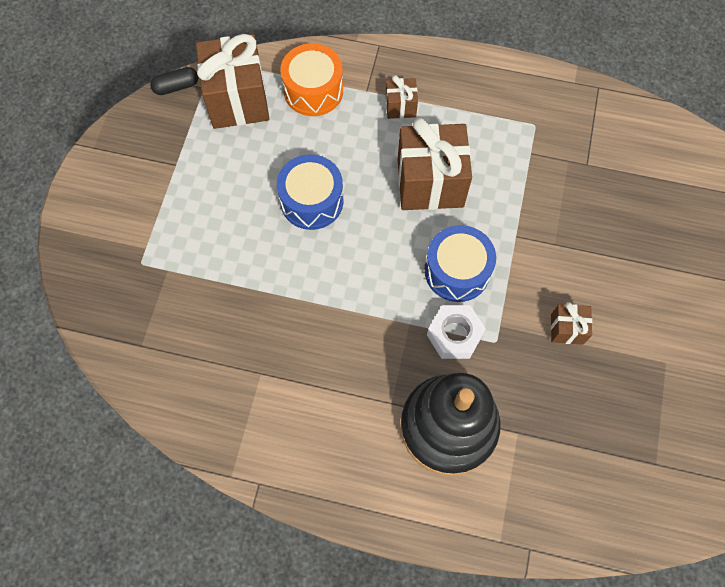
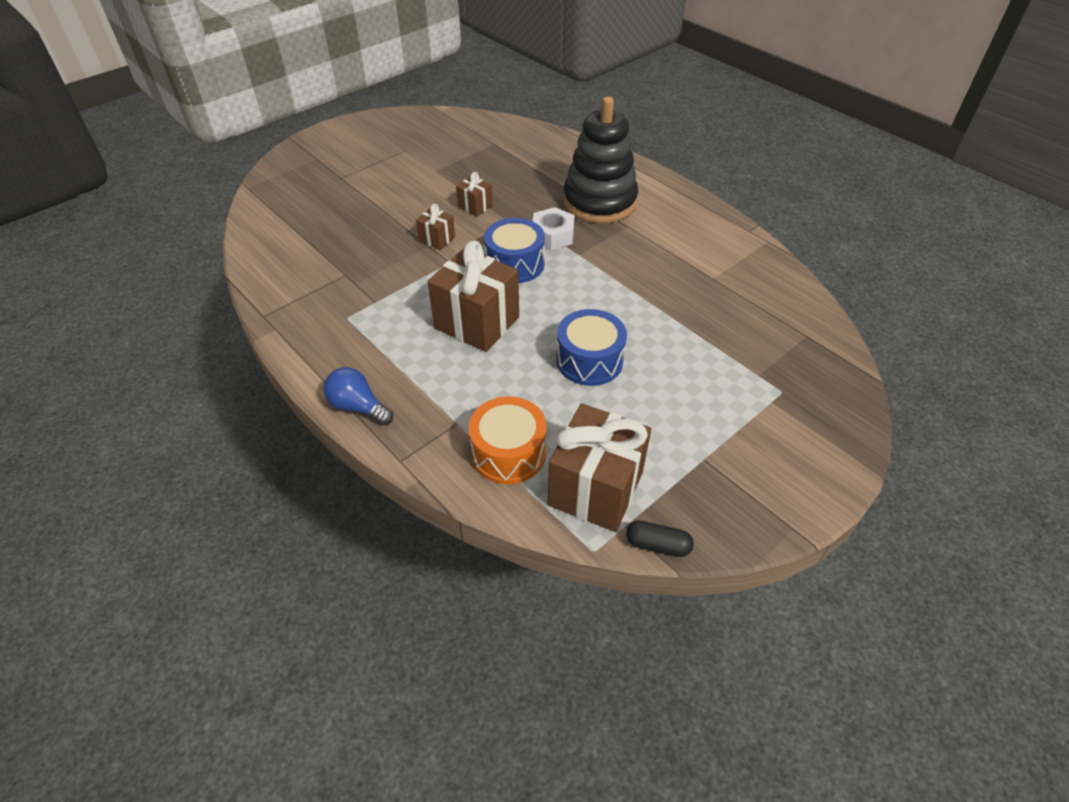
camera: 145 degrees left, 20 degrees down
(400, 106) = (440, 391): brown gift -> brown gift (437, 239)
(444, 62) = (358, 407): none -> blue light bulb

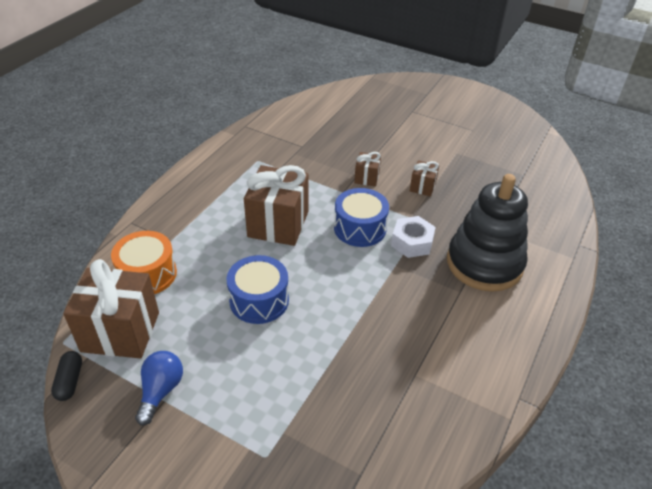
camera: 70 degrees right, 5 degrees down
(358, 407) = (174, 190): blue light bulb -> blue light bulb (161, 391)

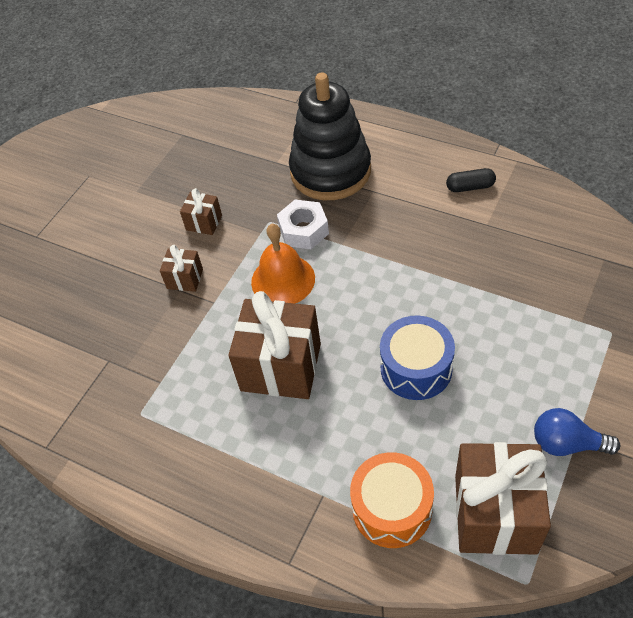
camera: 85 degrees left, 10 degrees up
(70, 381) = (582, 551): black capsule -> black capsule (470, 187)
(360, 228) = (283, 280): blue drum -> orange bell

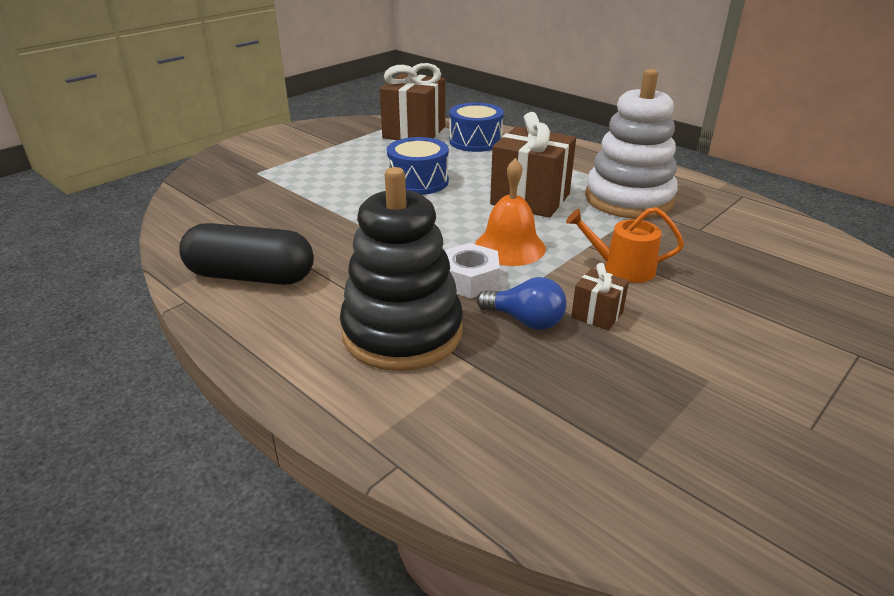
camera: 170 degrees left, 20 degrees down
(175, 399) = (628, 199): none -> white stacking toy
(185, 279) = (622, 268): brown gift -> orange watering can
(392, 508) = (475, 141): orange drum -> blue drum
(470, 187) = (251, 276): black capsule -> black capsule, size x2.15
(567, 443) = (346, 143): blue light bulb -> blue light bulb (525, 320)

